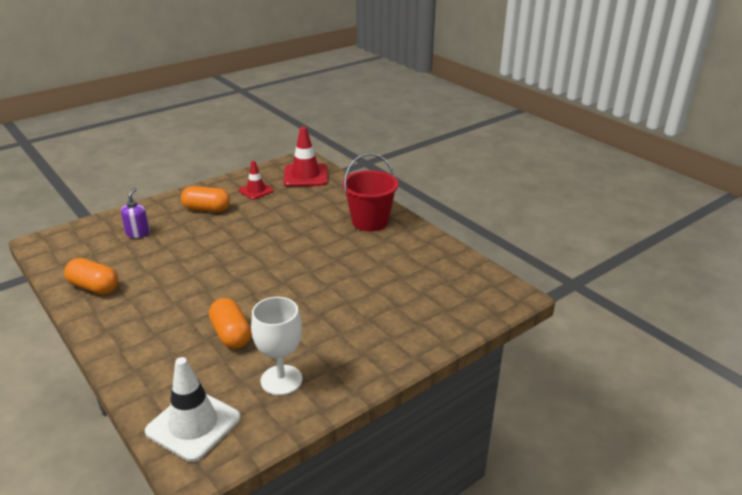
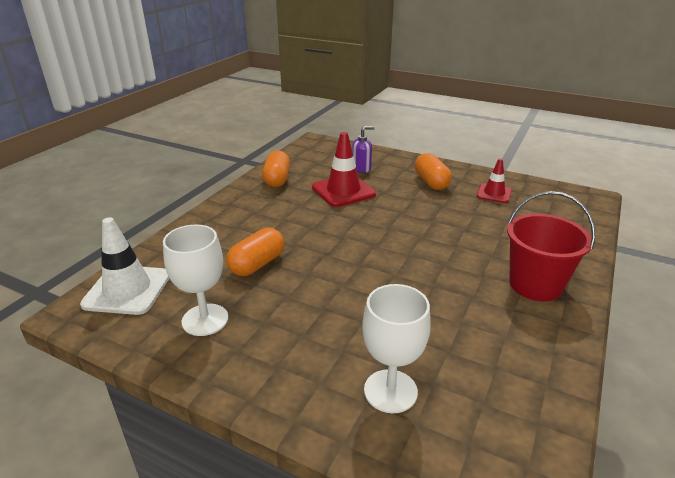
camera: 65 degrees right, 0 degrees up
(305, 176) = (563, 210): red traffic cone -> red traffic cone (343, 191)
(417, 311) = (390, 391): none -> white goblet

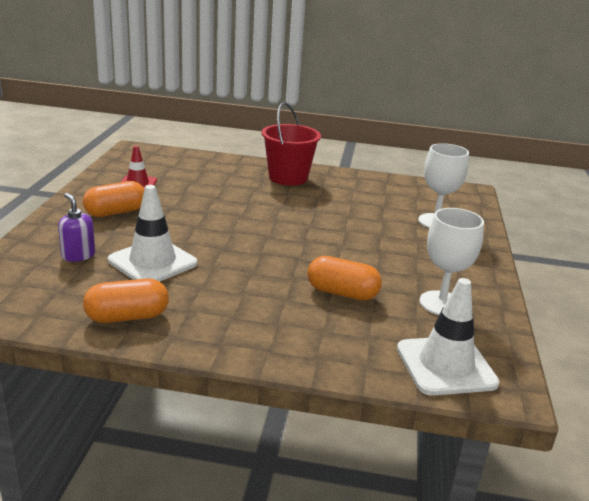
camera: 110 degrees left, 5 degrees down
(343, 191) = (152, 262): red traffic cone -> white traffic cone

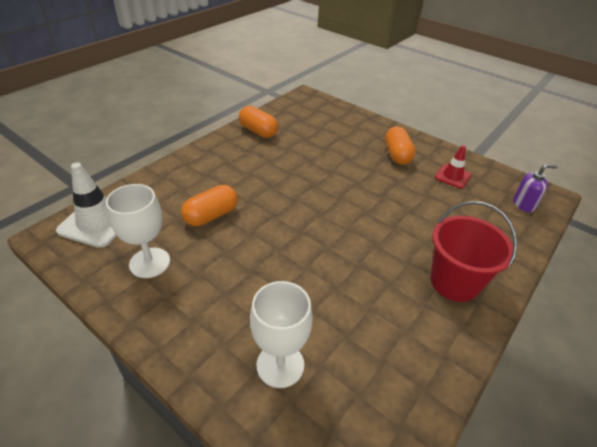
camera: 120 degrees right, 15 degrees up
(78, 255) = (338, 130): purple soap dispenser -> purple soap dispenser (523, 204)
(127, 317) = (258, 131): orange capsule -> orange capsule turned 60 degrees counterclockwise
(152, 262) = (312, 152): white traffic cone -> none

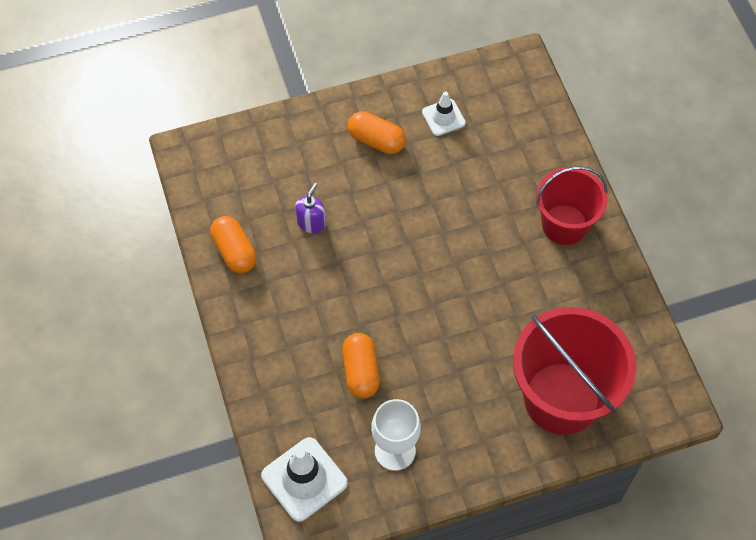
camera: 55 degrees left, 20 degrees up
(258, 131) = (234, 251): orange capsule -> orange capsule turned 75 degrees clockwise
(280, 365) = (562, 398): white goblet -> red bucket
(452, 176) = (443, 117): red traffic cone -> white traffic cone
(523, 204) = (519, 92): purple soap dispenser -> purple soap dispenser (311, 223)

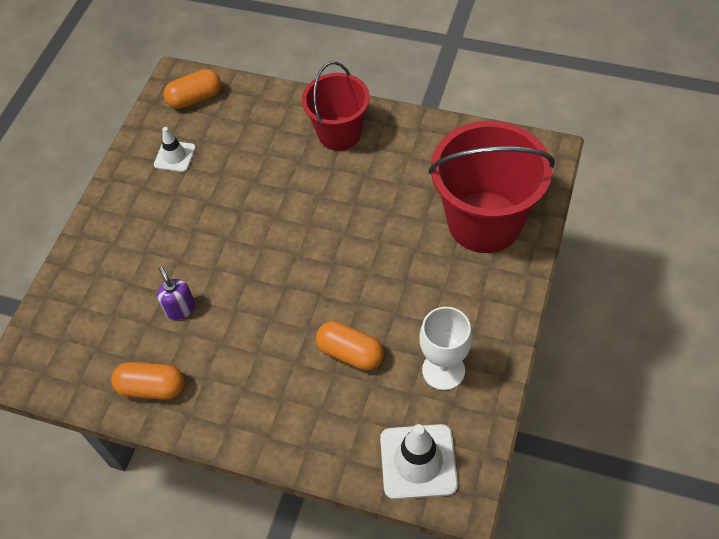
camera: 50 degrees left, 5 degrees down
(376, 140) = (150, 214): orange capsule -> orange capsule (195, 98)

